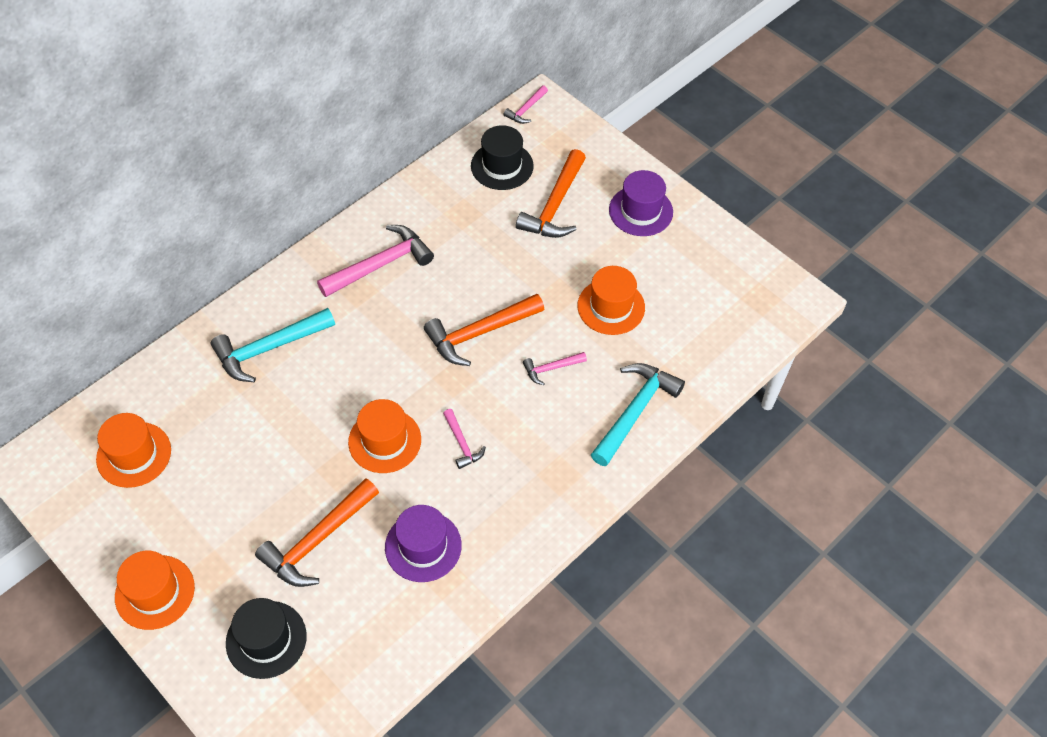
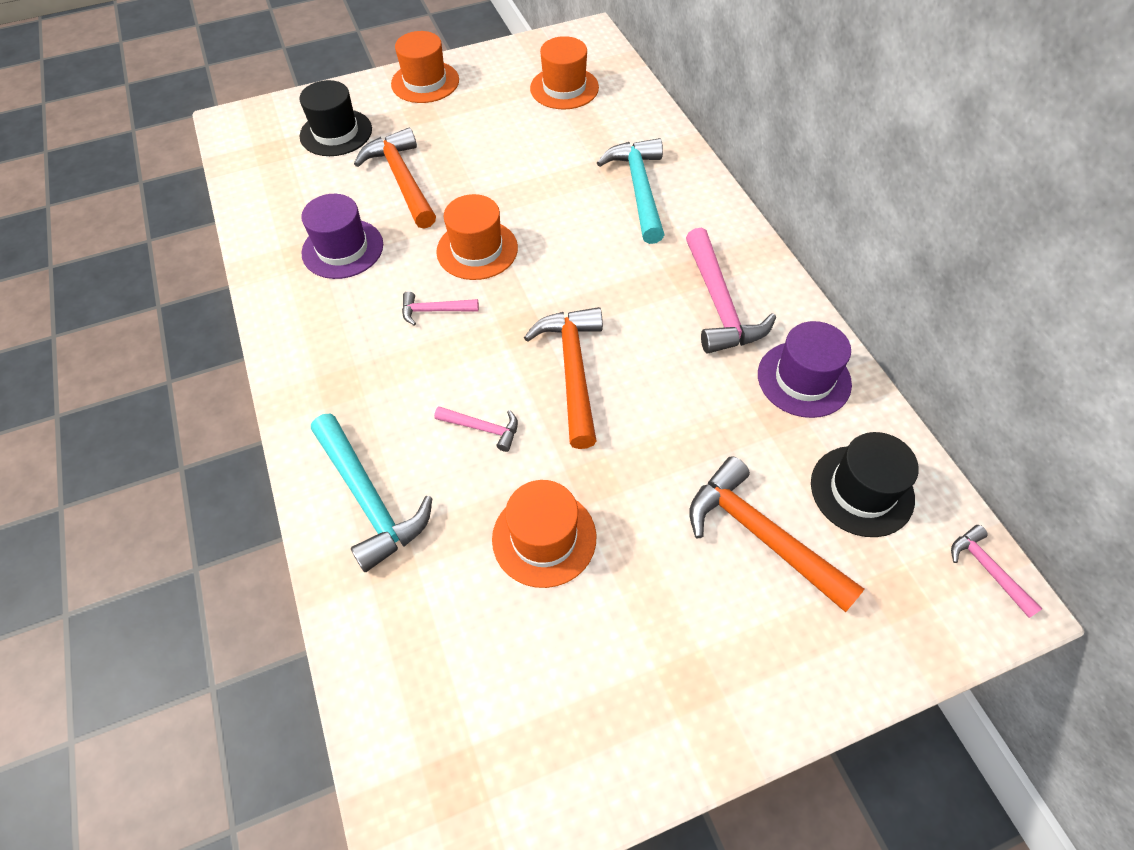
camera: 115 degrees right, 0 degrees up
(551, 368) = (483, 428): pink hammer -> pink hammer turned 105 degrees clockwise
(640, 211) = (711, 663): purple hat -> purple hat (804, 379)

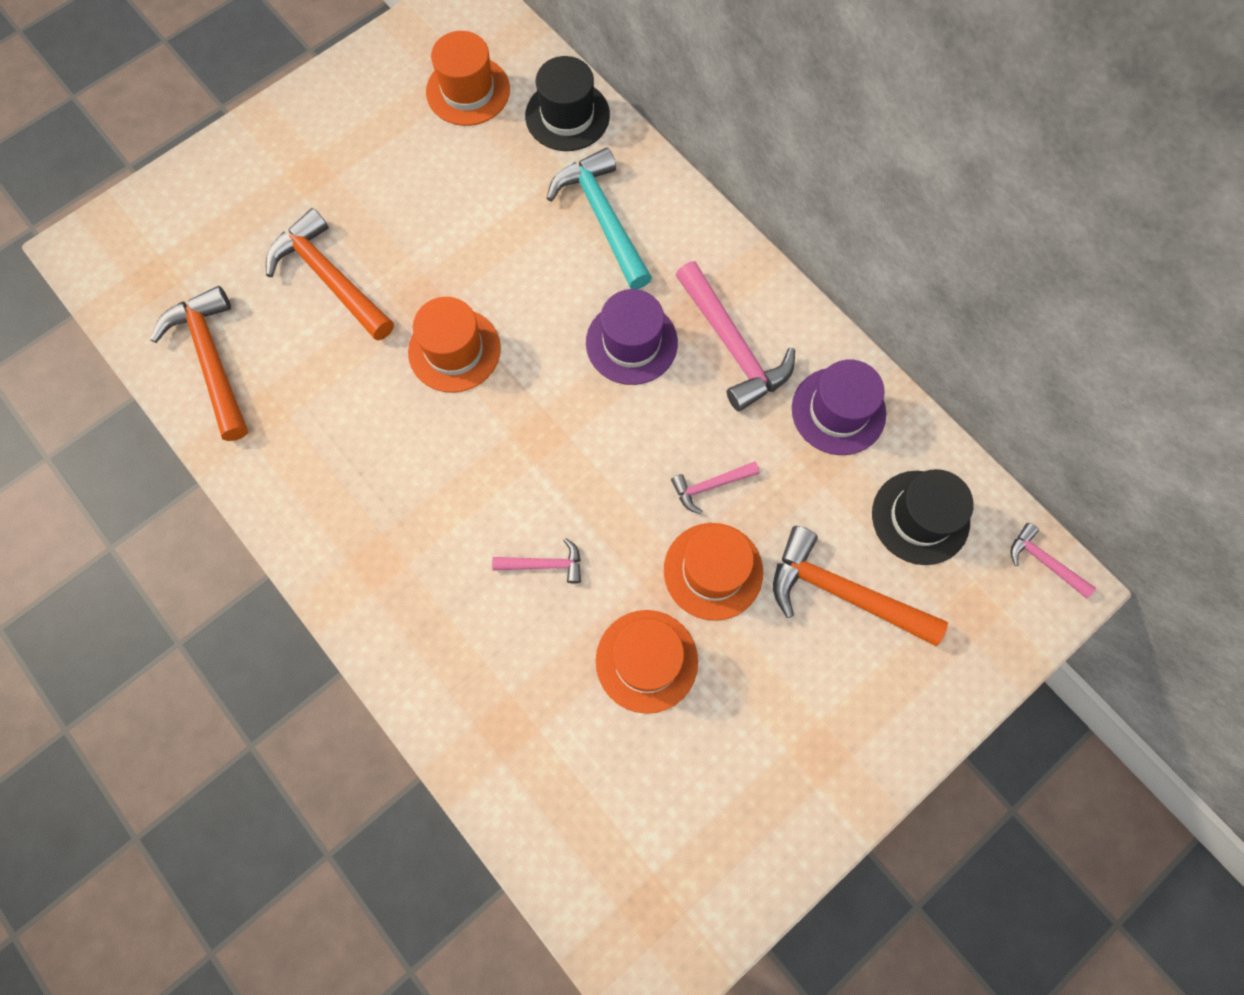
camera: 20 degrees left, 15 degrees up
(336, 133) = (220, 231): black hat -> black hat (567, 115)
(342, 249) = (303, 392): purple hat -> purple hat (631, 343)
(369, 499) = (463, 676): turquoise hammer -> none
(425, 82) = (296, 124): orange hat -> orange hat (713, 571)
(434, 311) = (439, 442): pink hammer -> pink hammer (710, 486)
(572, 371) = (610, 471): orange hammer -> orange hammer (212, 360)

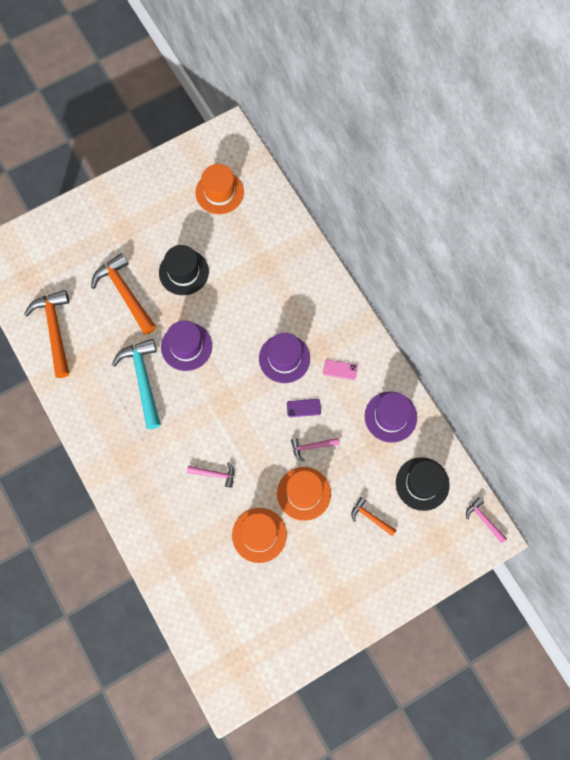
camera: 10 degrees right, 0 degrees up
(454, 350) = (186, 346): orange hat -> purple hat
(567, 115) = (273, 217): black hat -> black hat (183, 272)
(602, 218) = (282, 282): turquoise hammer -> turquoise hammer (143, 380)
(682, 421) = (303, 408): none -> purple phone
(732, 346) = (340, 369): pink hammer -> pink phone
(842, 593) = (370, 517): orange hammer -> orange hammer, size x0.51

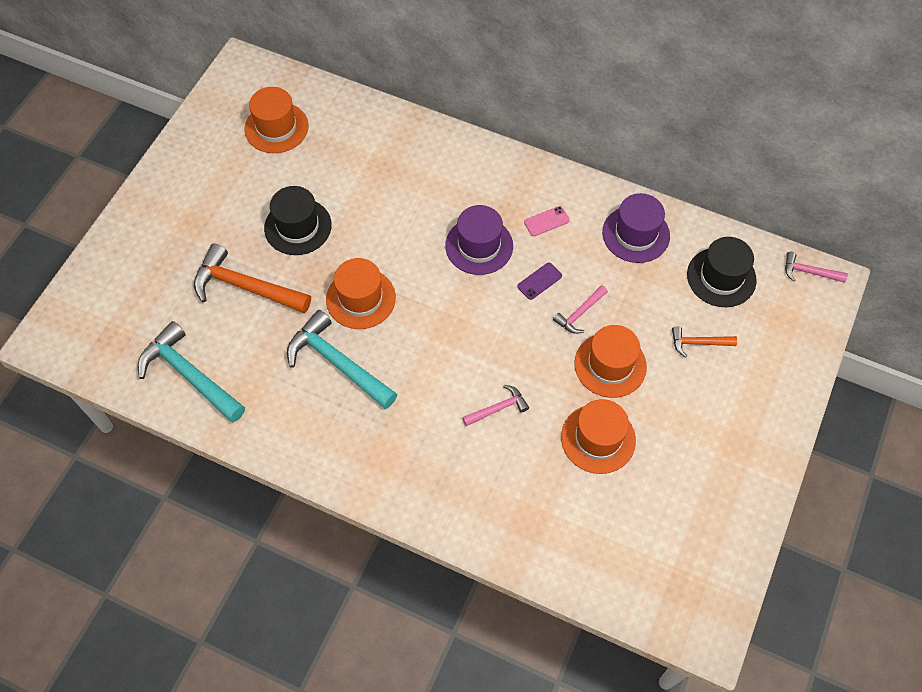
camera: 35 degrees left, 10 degrees down
(55, 330) = (189, 375): orange hammer -> turquoise hammer
(186, 346) = (360, 298): purple hat -> orange hat

